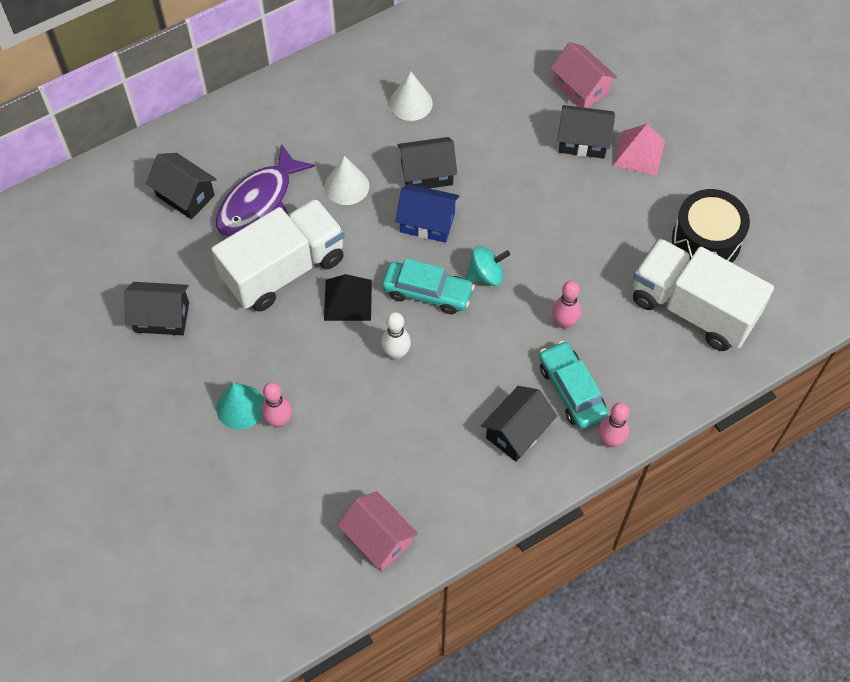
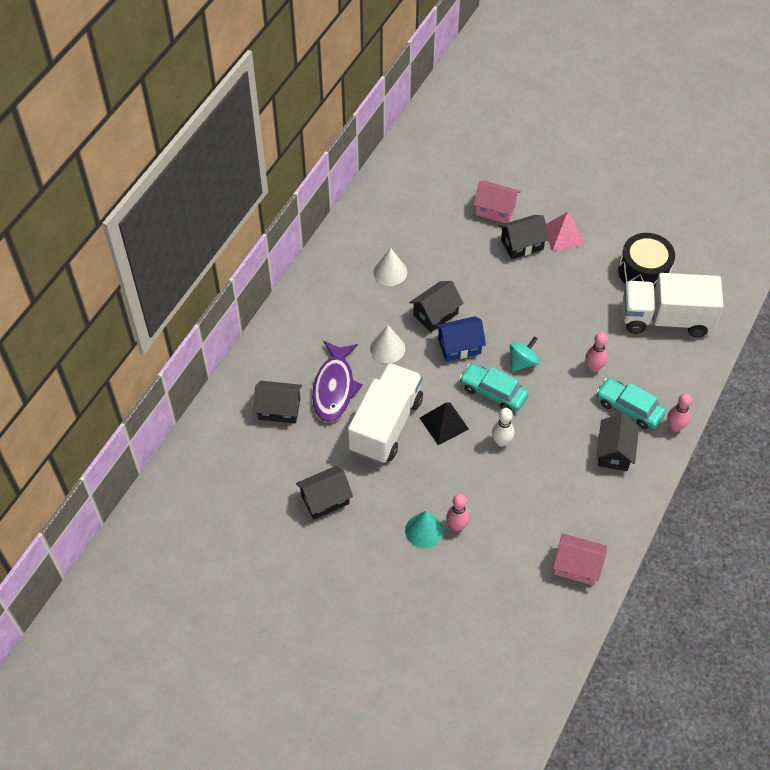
camera: 30 degrees left, 5 degrees down
(427, 292) = (493, 392): turquoise car -> turquoise car turned 135 degrees counterclockwise

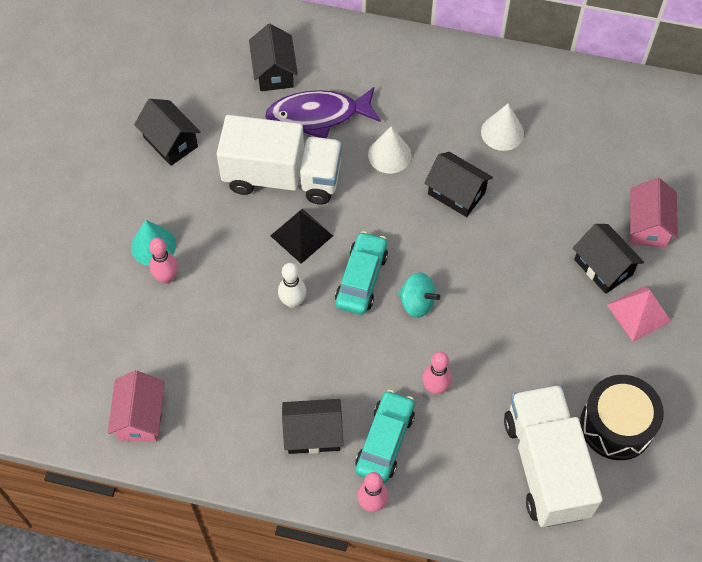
camera: 75 degrees right, 5 degrees up
(459, 346) = (417, 229): blue house -> none

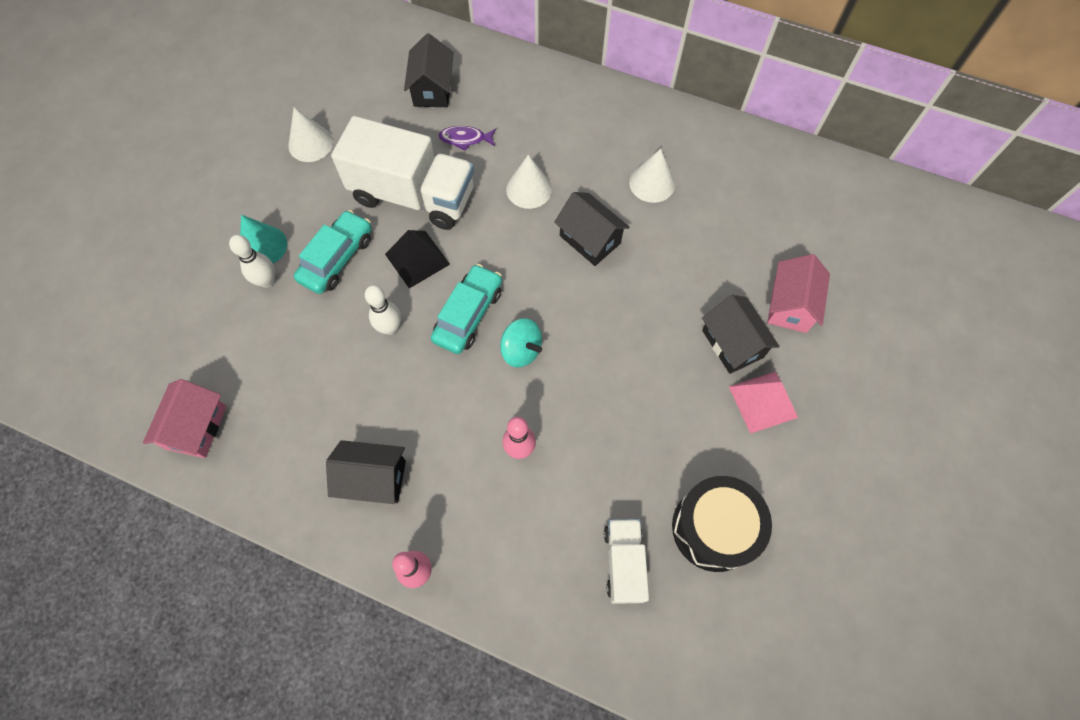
camera: 10 degrees right, 5 degrees up
(166, 277) = (267, 281): pink bowling pin -> white bowling pin
(170, 142) = (310, 143): black house -> white cone
(318, 116) = (465, 139): purple fish -> purple fish, size x0.49
(385, 441) = (450, 501): turquoise car -> turquoise car (337, 258)
(546, 466) = (623, 563): white truck -> white truck, size x0.52

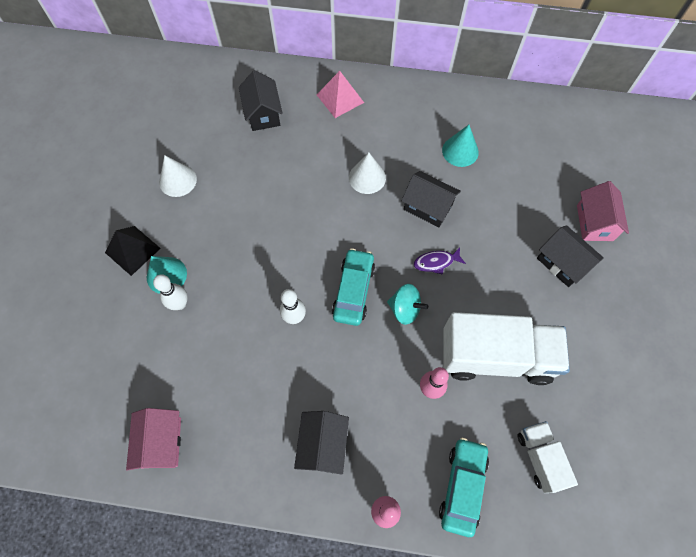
camera: 15 degrees left, 0 degrees up
(337, 258) = (232, 271): turquoise car -> turquoise car (462, 486)
(374, 478) = (323, 445): black house -> black house turned 75 degrees counterclockwise
(413, 195) = (277, 204): white truck -> white truck (496, 356)
(417, 259) = (297, 255): black pyramid -> black pyramid (132, 250)
(465, 139) = (303, 148): purple fish -> purple fish (436, 262)
(652, 183) = (460, 151): white cone -> turquoise cone
(714, 528) = (597, 411): black drum -> none
(763, 402) = (600, 302): pink pyramid -> pink pyramid (340, 98)

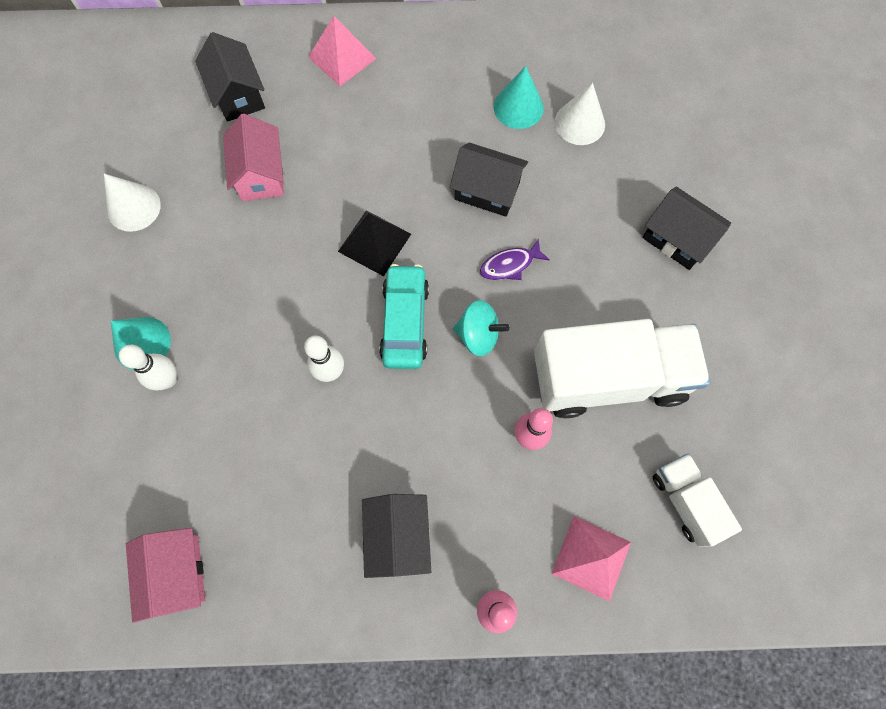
camera: 10 degrees left, 5 degrees up
(132, 250) = (87, 316): black pyramid -> black pyramid (374, 242)
(367, 177) = (398, 163): white cone -> white cone (579, 123)
(462, 486) = (591, 557): turquoise car -> pink pyramid
(594, 223) = (711, 177): pink house -> pink house (261, 175)

